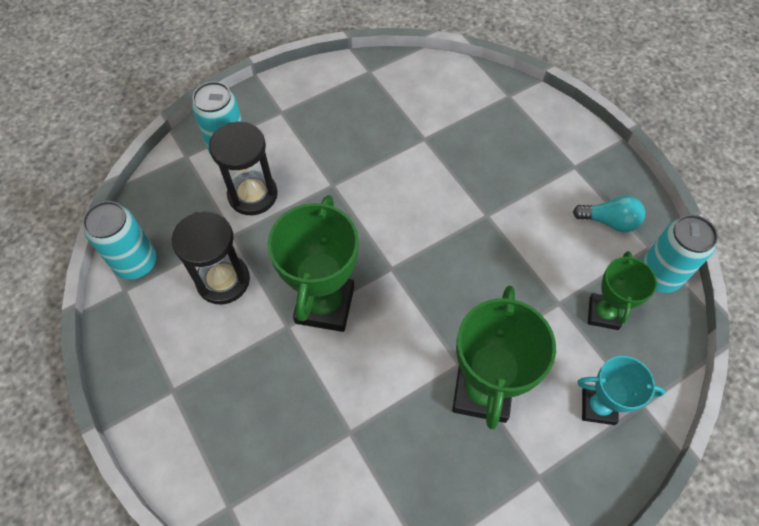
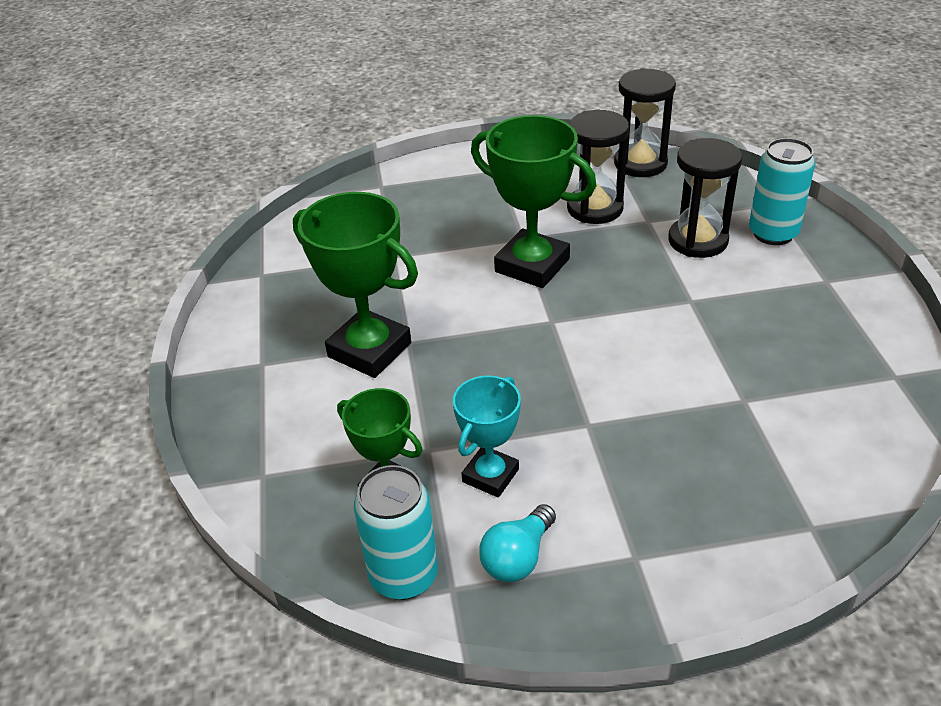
camera: 115 degrees right, 20 degrees down
(136, 263) = (640, 163): turquoise can -> black hourglass
(598, 407) = (289, 435): turquoise trophy -> turquoise trophy (490, 475)

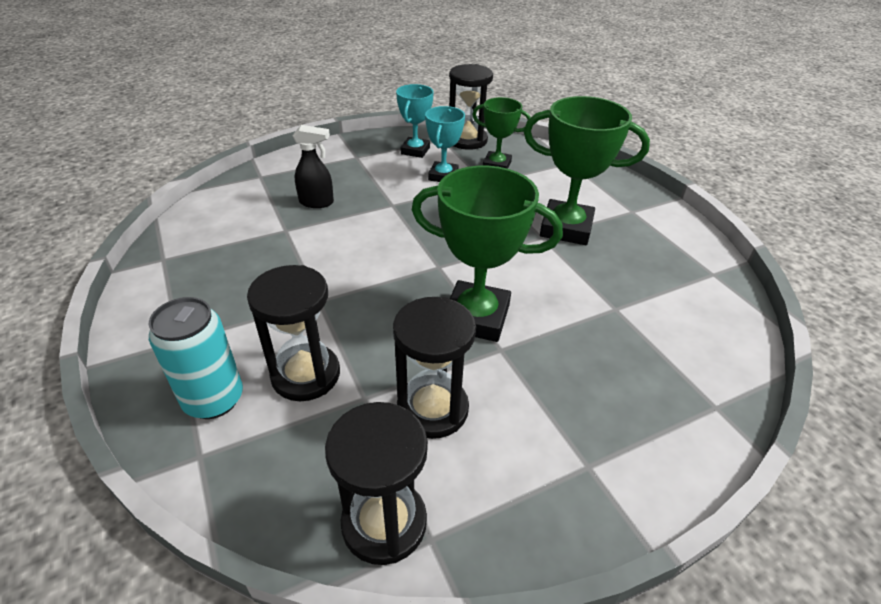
camera: 160 degrees right, 0 degrees up
(403, 576) = (467, 140): turquoise can -> black hourglass
(518, 557) = (415, 151): turquoise light bulb -> turquoise trophy
(703, 446) = (317, 202): none -> black spray bottle

